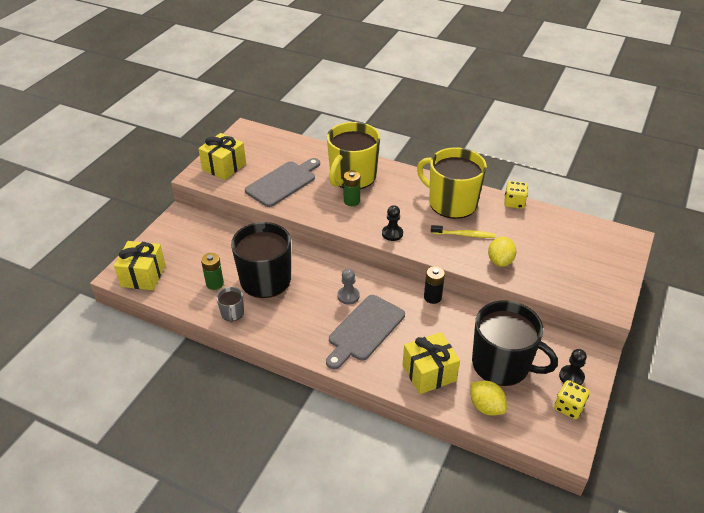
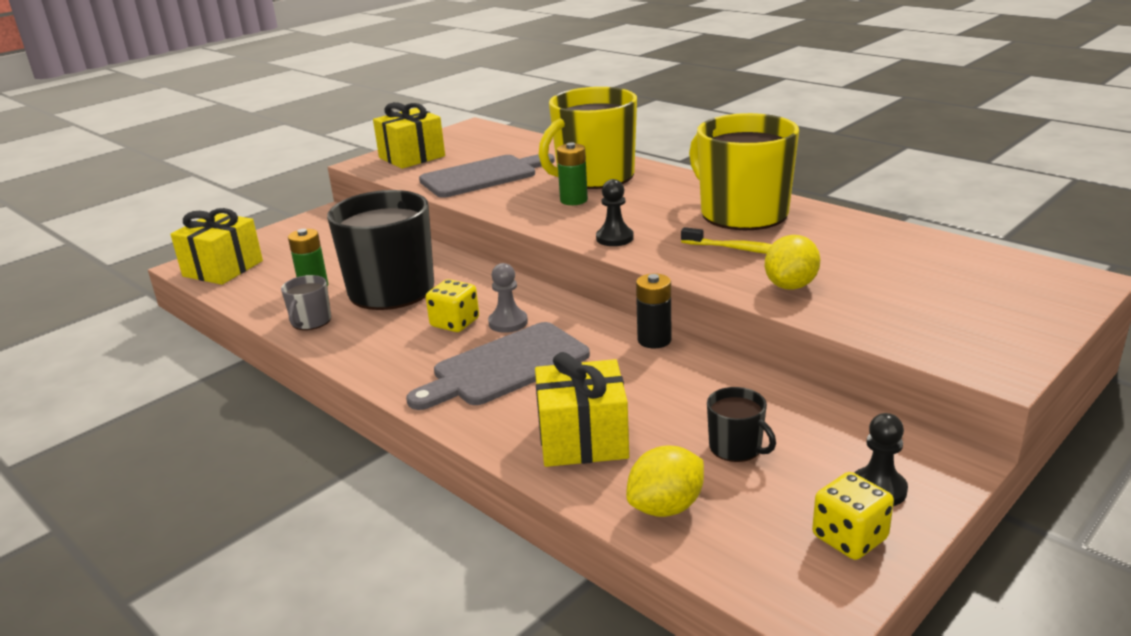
camera: 20 degrees right, 15 degrees down
(486, 407) = (666, 507): yellow lemon -> yellow lemon turned 75 degrees clockwise
(502, 364) = (736, 447): black mug -> black mug, size x0.43
(514, 203) = (858, 221): yellow dice -> yellow dice (455, 323)

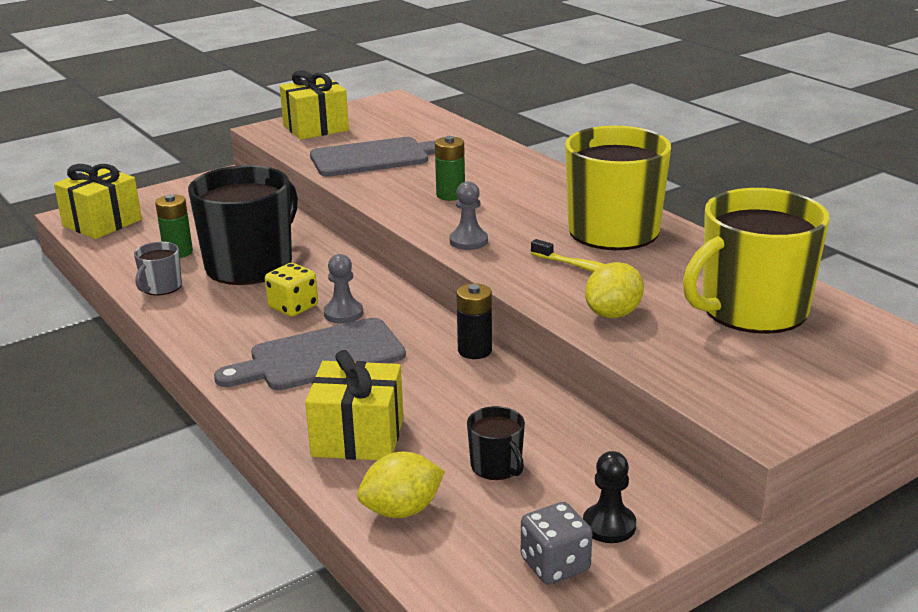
camera: 10 degrees right, 0 degrees up
(594, 177) = (485, 171): yellow mug -> yellow mug (752, 310)
(614, 238) = (468, 241): black pawn -> grey pawn
(849, 538) = (555, 565): yellow dice -> grey dice

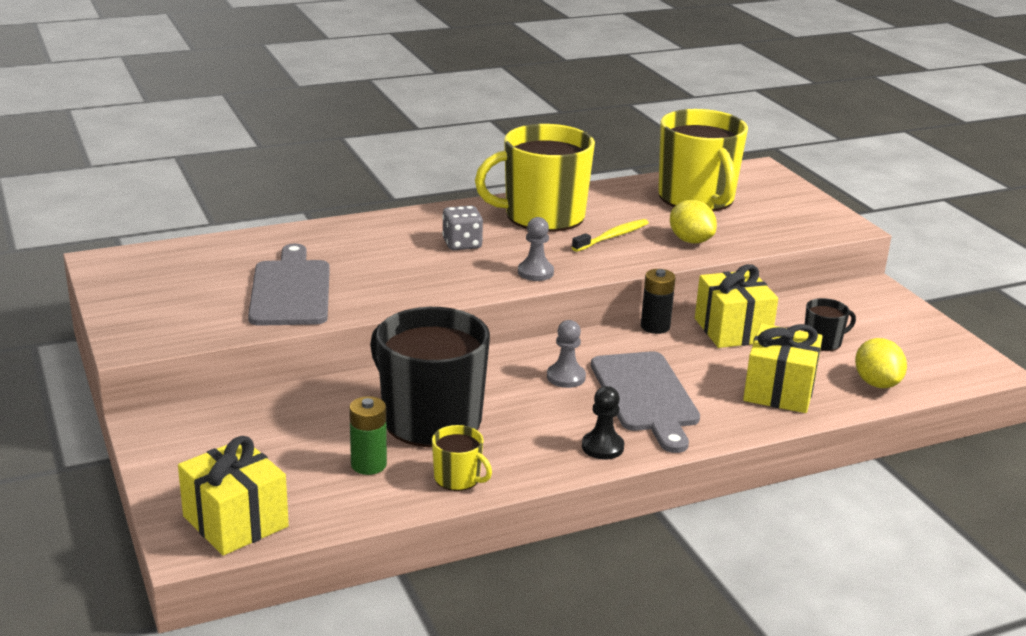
camera: 80 degrees left, 0 degrees up
(161, 287) = (458, 478): grey mug -> yellow mug
(293, 307) = (541, 402): yellow dice -> none
(315, 128) = (159, 314): yellow gift -> yellow gift (732, 330)
(450, 195) = (424, 266): green battery -> none
(555, 565) = (933, 339): grey dice -> grey dice (462, 244)
(609, 525) = (891, 316): black pawn -> black pawn (602, 447)

